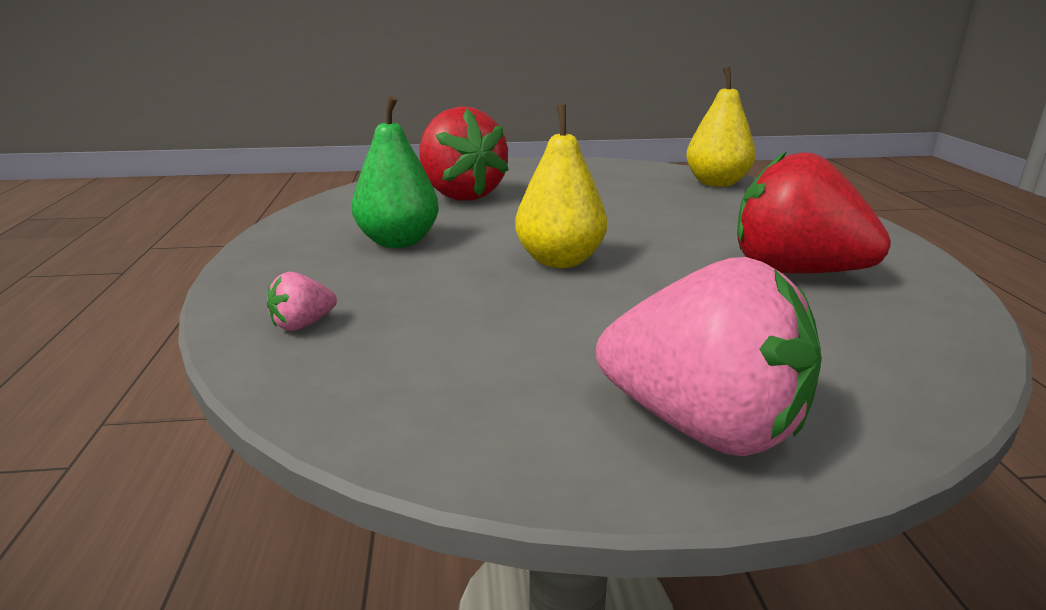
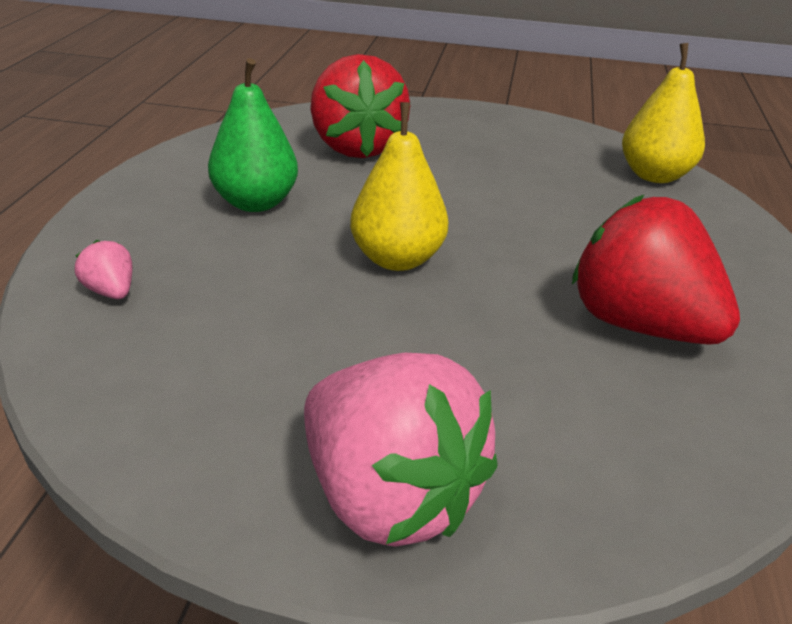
camera: 15 degrees right, 10 degrees up
(303, 324) = (111, 291): pink strawberry -> pink strawberry turned 75 degrees clockwise

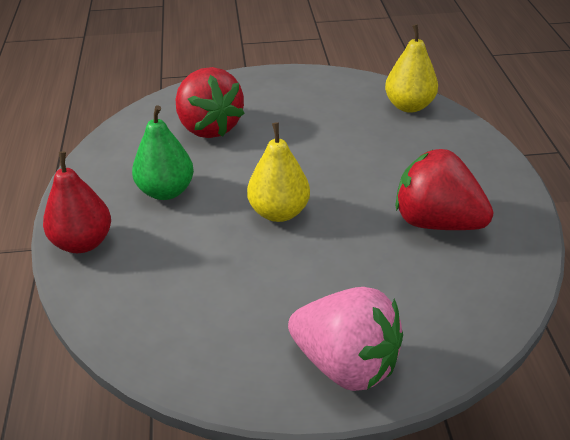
camera: 15 degrees left, 5 degrees up
(106, 236) = (83, 243): none -> red pear
(111, 291) = (114, 283): pink strawberry -> none

